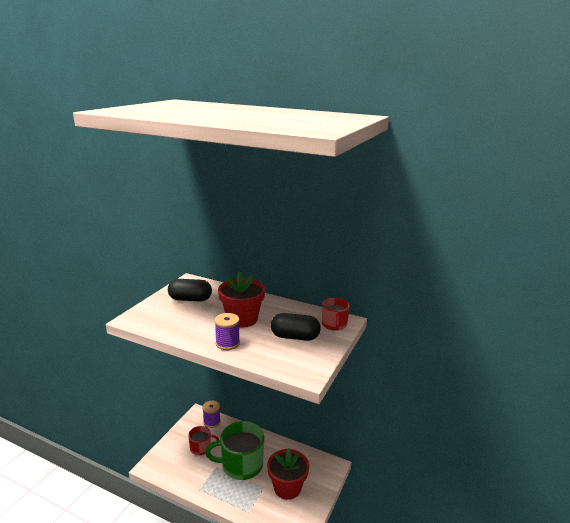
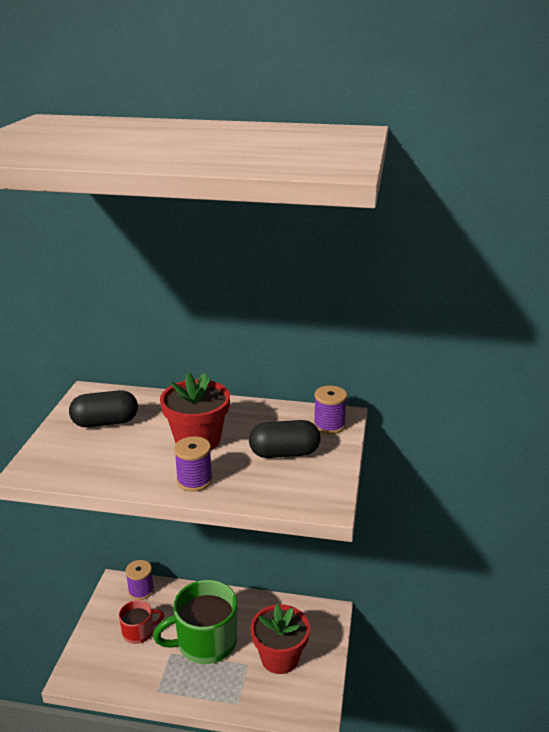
camera: 15 degrees left, 5 degrees up
(334, 325) = (329, 425): red mug -> purple spool

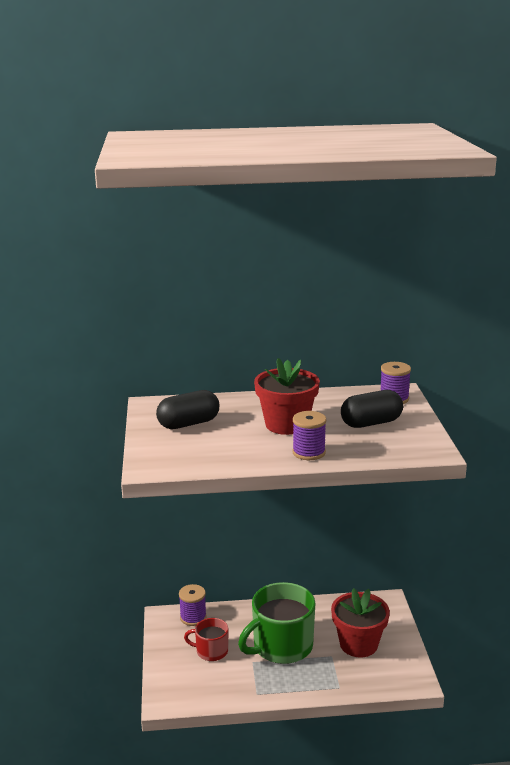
camera: 15 degrees left, 5 degrees down
(139, 632) = (211, 651): red mug -> red mug turned 135 degrees counterclockwise

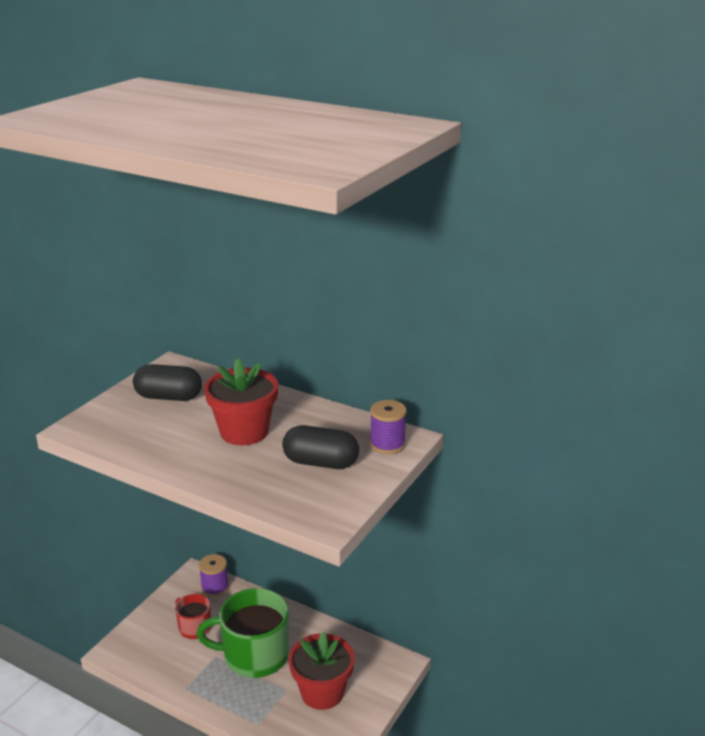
camera: 35 degrees right, 5 degrees up
(309, 452) = (215, 470): purple spool -> none

